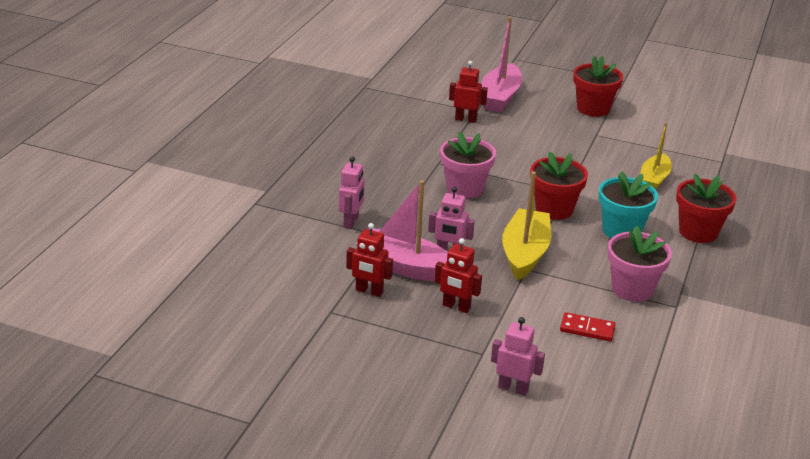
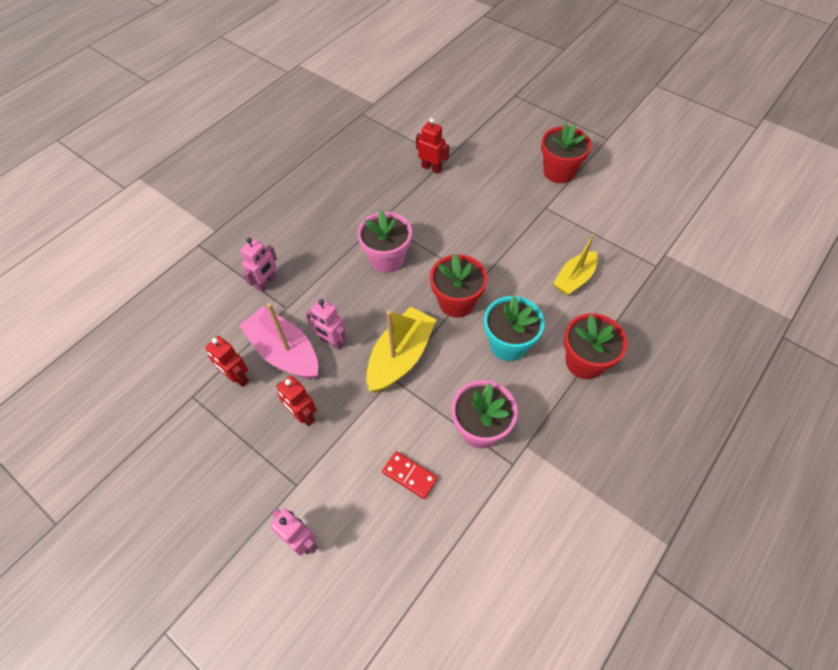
camera: 20 degrees right, 25 degrees up
(500, 97) = (477, 144): pink boat -> none

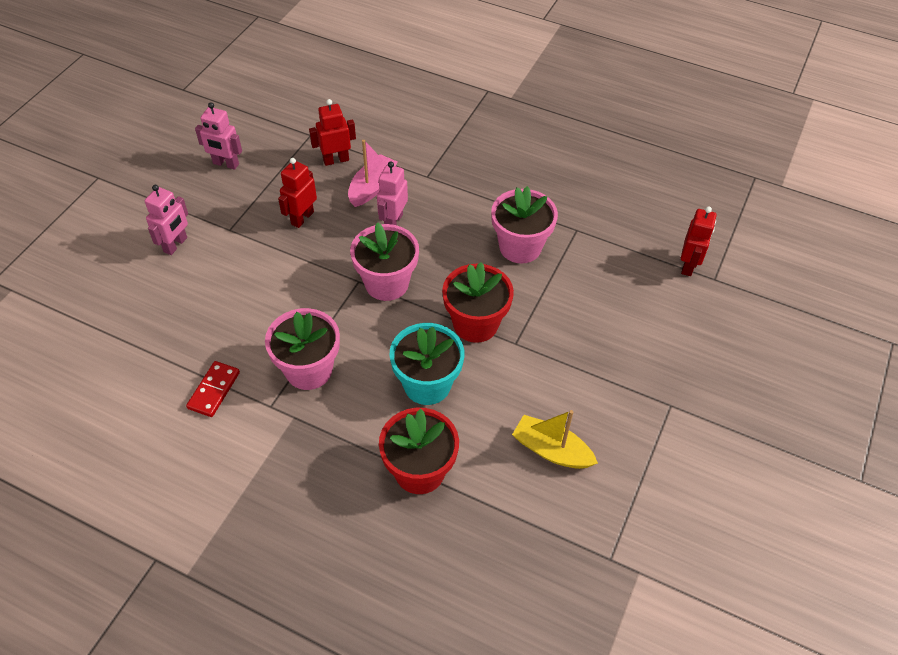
camera: 75 degrees right, 5 degrees down
(237, 377) = (336, 160): red robot -> red robot turned 45 degrees clockwise
(266, 283) = (454, 153): pink robot -> pink robot (226, 164)
(284, 352) = (372, 187): pink boat -> pink boat, size x0.66
(400, 357) = (387, 283): yellow boat -> pink flower pot
(409, 475) = (247, 315): red domino -> red domino (214, 390)
(559, 172) = (750, 416): red flower pot -> none

